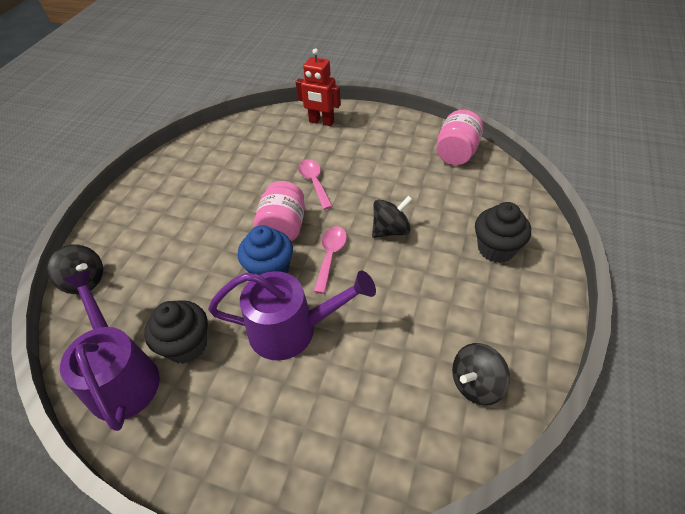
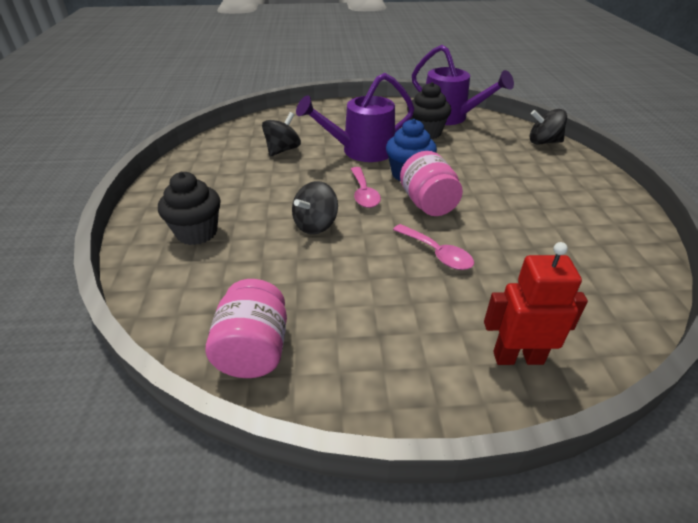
camera: 155 degrees right, 10 degrees down
(476, 384) = (218, 154): black spinning top -> black spinning top (282, 150)

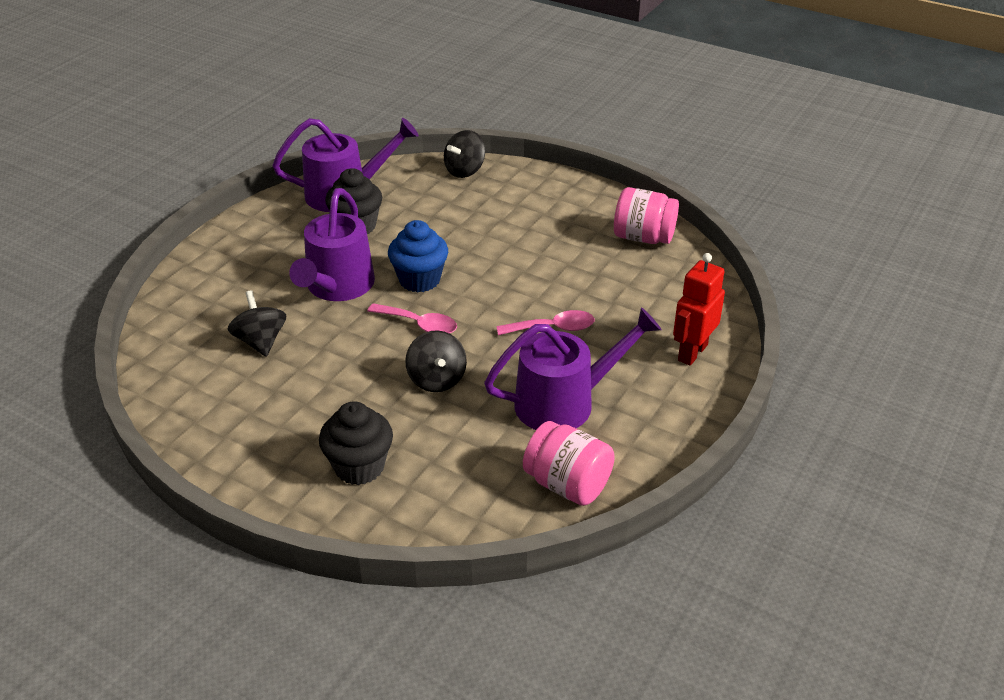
camera: 55 degrees left, 0 degrees up
(356, 301) = (565, 402): none -> purple watering can
(428, 204) = (481, 295): pink jar -> pink jar (643, 237)

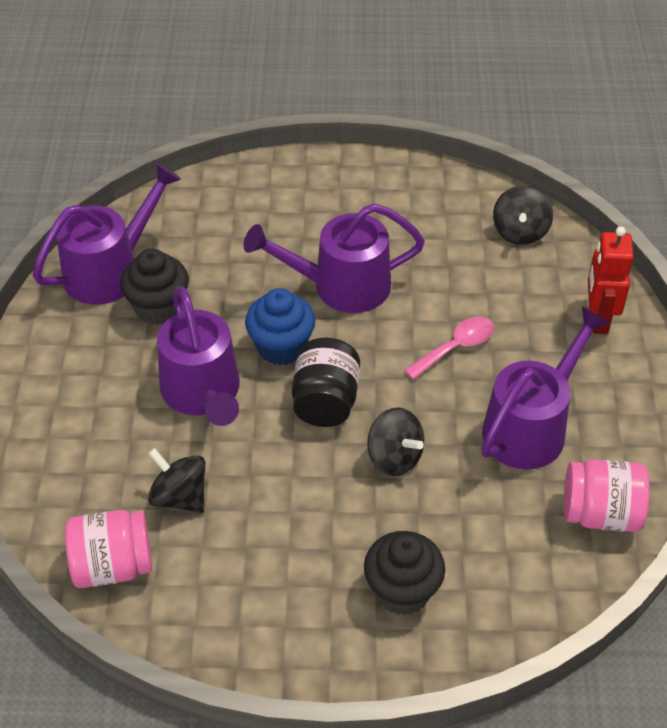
camera: 30 degrees left, 10 degrees up
(419, 324) = (325, 401): pink spoon -> black jar
(465, 171) = (215, 189): black spinning top -> black spinning top (520, 232)
(499, 258) = (340, 286): none -> purple watering can
(643, 237) = (457, 203): pink jar -> pink jar (112, 565)

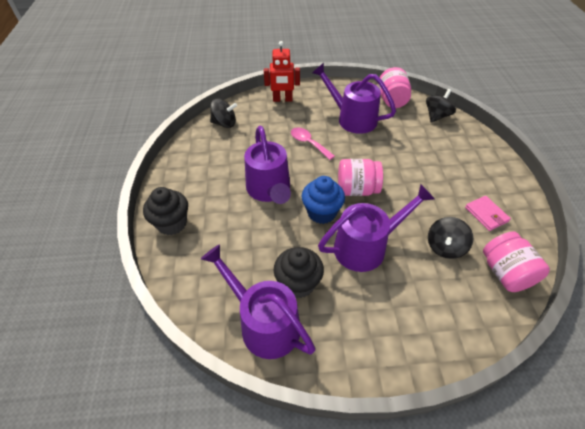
camera: 95 degrees left, 0 degrees up
(236, 583) = (486, 214): none -> pink wallet
(325, 401) = (357, 189): black jar -> pink jar
(394, 457) = (385, 161): black spinning top -> black spinning top (437, 116)
(402, 591) = (458, 154): black cupcake -> black cupcake (172, 223)

